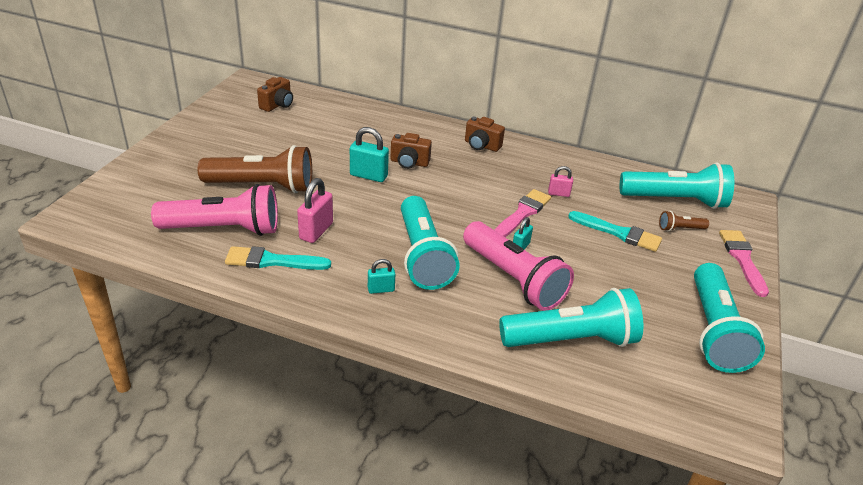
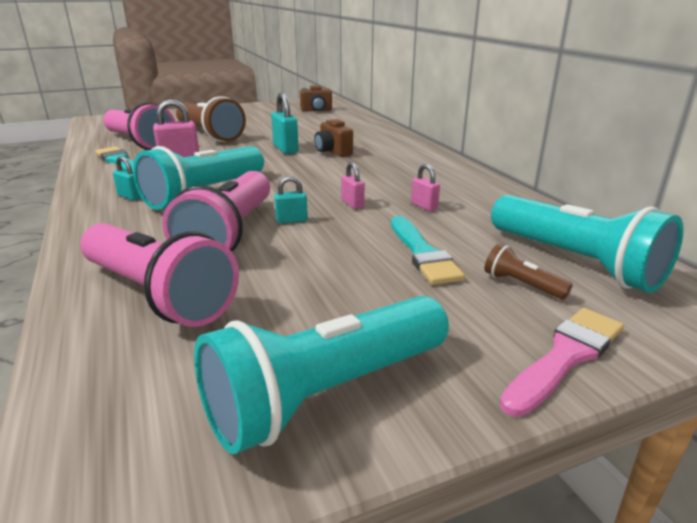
camera: 50 degrees right, 10 degrees down
(481, 146) = (421, 161): brown camera -> none
(522, 213) = (352, 204): pink brush -> pink padlock
(572, 340) = (158, 295): turquoise flashlight -> pink flashlight

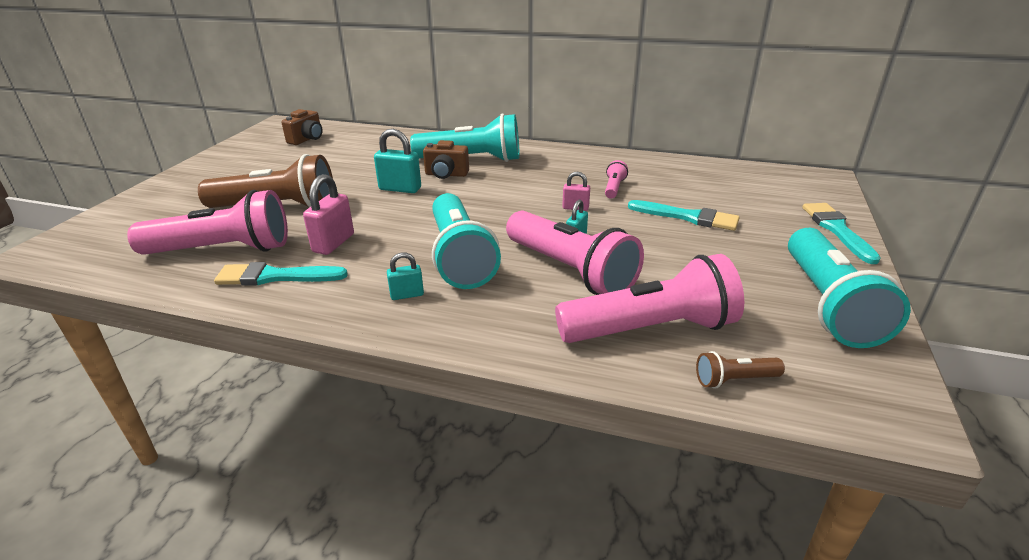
camera: 50 degrees left, 5 degrees up
(424, 206) = (614, 188): pink padlock -> pink flashlight
(521, 284) = (756, 208): brown flashlight -> brown flashlight (734, 380)
(565, 356) = (837, 230): pink brush -> turquoise brush
(575, 262) = (745, 184): turquoise flashlight -> turquoise flashlight (472, 159)

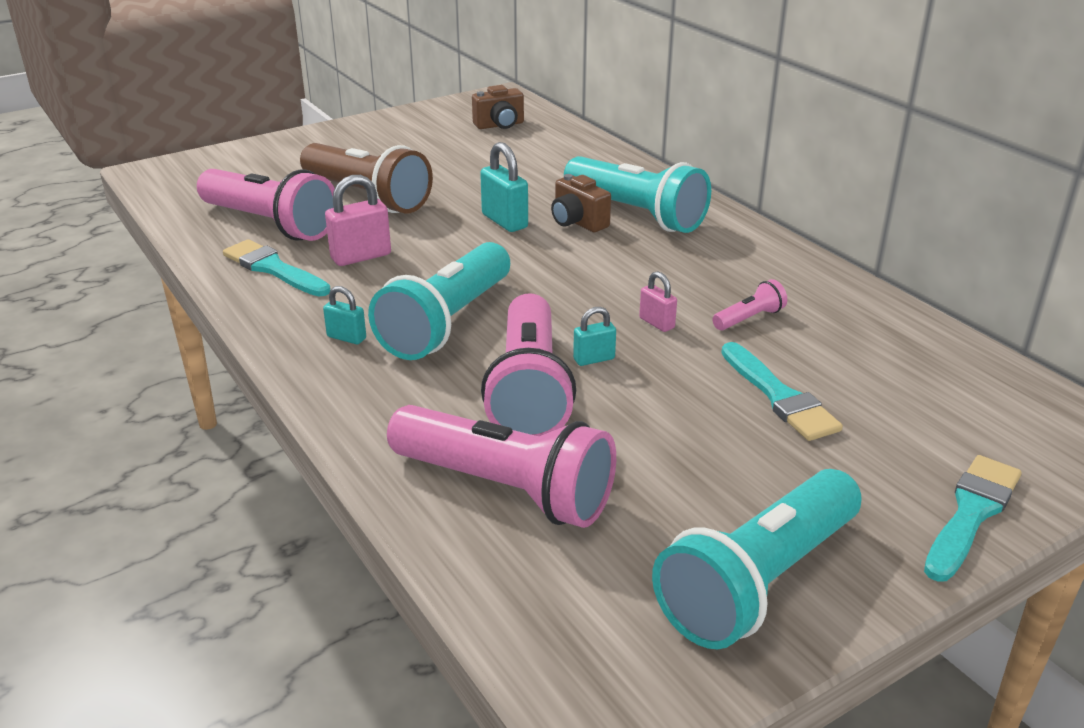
camera: 40 degrees right, 0 degrees up
(734, 380) = (499, 581): brown flashlight -> none

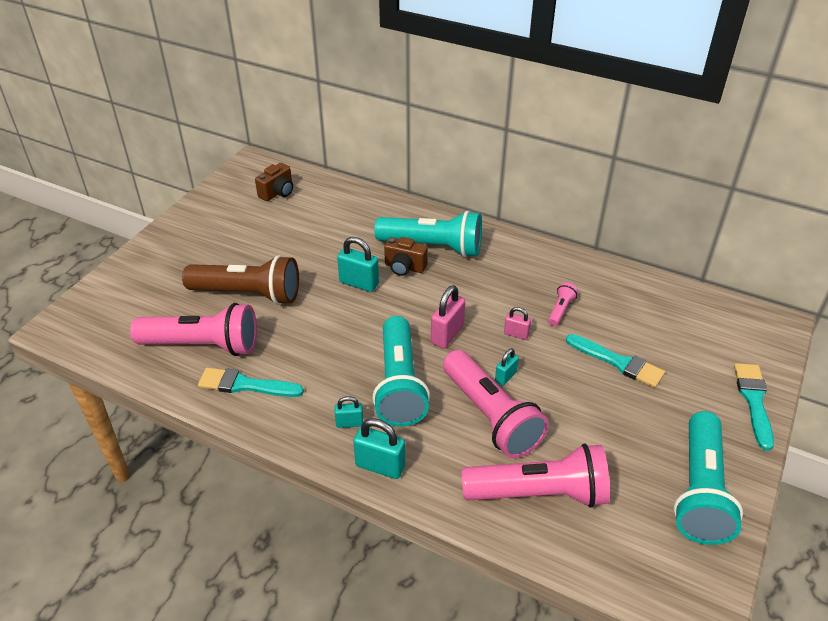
camera: 30 degrees left, 10 degrees up
(335, 388) = (380, 466): none -> turquoise padlock
(361, 257) = (294, 350): pink padlock -> pink padlock (447, 334)

